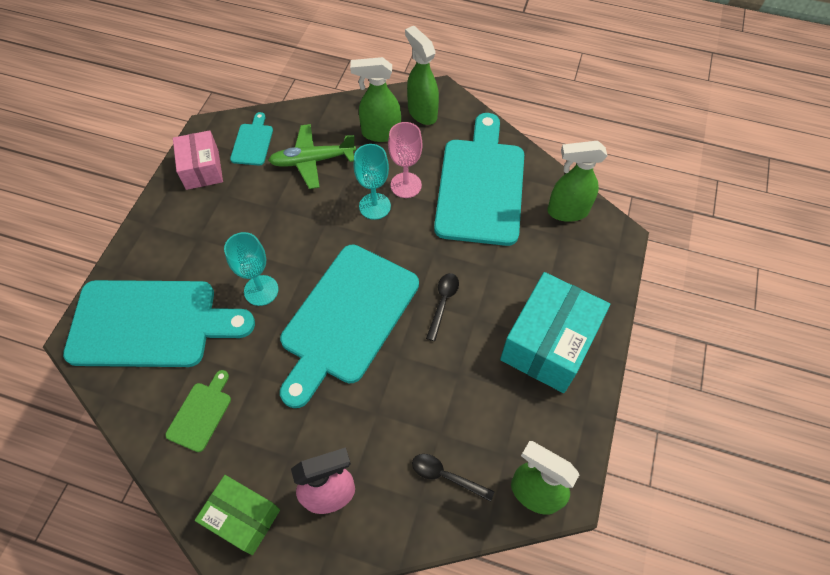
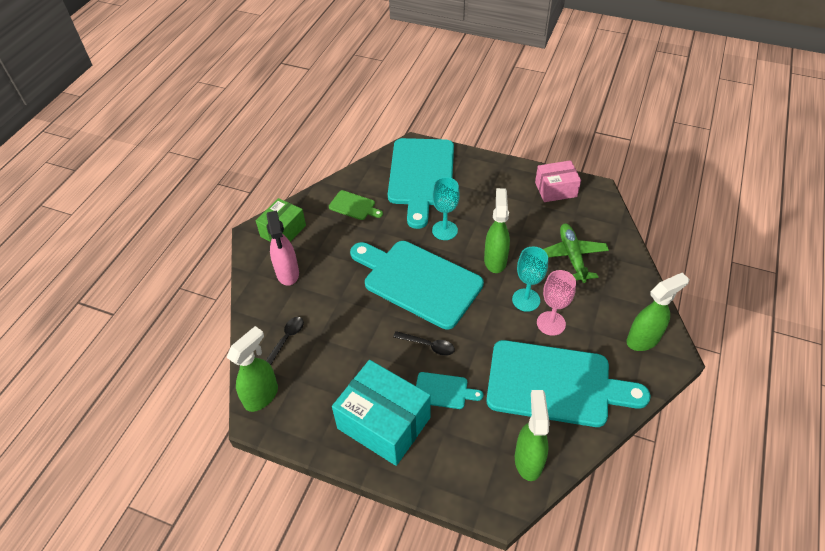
camera: 95 degrees right, 10 degrees down
(253, 142) = (587, 217): turquoise cutting board -> turquoise cutting board (444, 391)
(380, 133) = (611, 305): green spray bottle -> green spray bottle (495, 260)

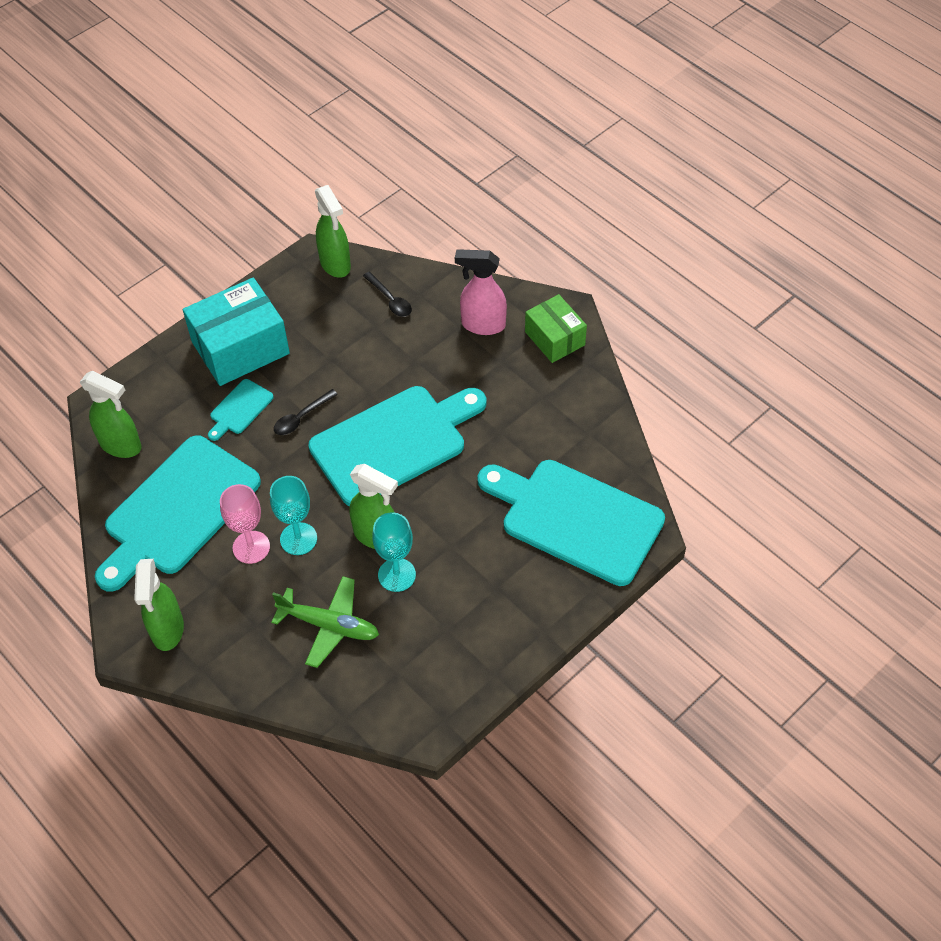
camera: 115 degrees right, 5 degrees up
(354, 206) = (558, 422): green cutting board -> none
(444, 230) = (458, 503): turquoise goblet -> turquoise goblet (396, 575)
(555, 189) = (456, 674): pink box -> none

